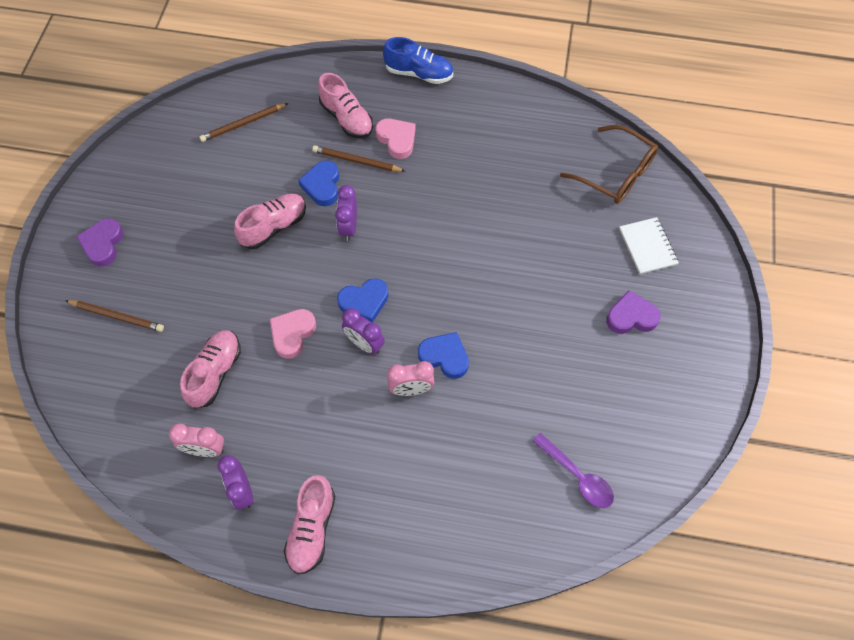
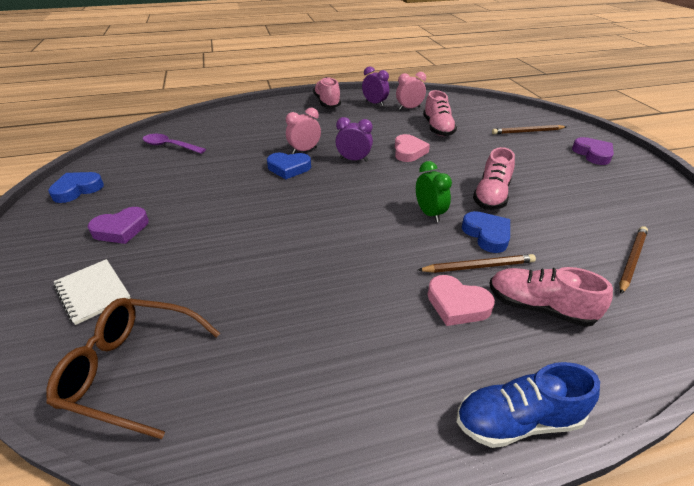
camera: 155 degrees right, 25 degrees down
(348, 227) = (429, 213): purple clock -> green clock
(364, 302) = (372, 177): blue heart -> blue heart (77, 190)

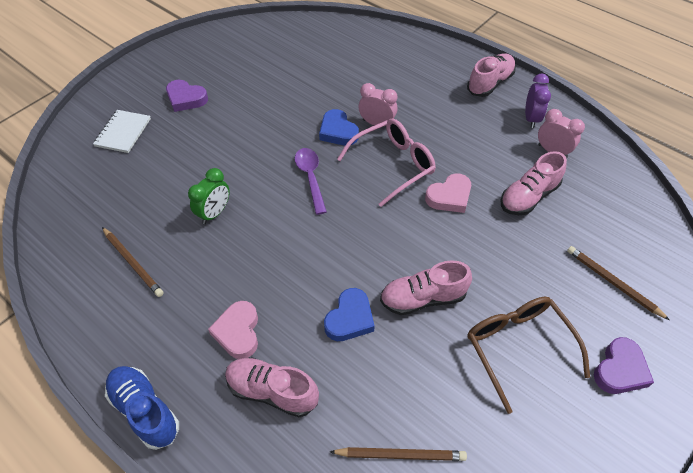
camera: 55 degrees right, 15 degrees up
(77, 190) = (209, 45): blue heart -> none
(131, 369) = (79, 194): brown glasses -> brown glasses (517, 347)
(170, 146) = (304, 43): purple spoon -> purple spoon (310, 178)
(353, 160) = (393, 165): purple clock -> pink glasses
(429, 213) = (349, 262): green clock -> green clock (214, 213)
(478, 266) = (297, 329): brown pencil -> brown pencil (133, 263)
(539, 307) = (272, 391): pink shoe -> pink shoe turned 60 degrees counterclockwise

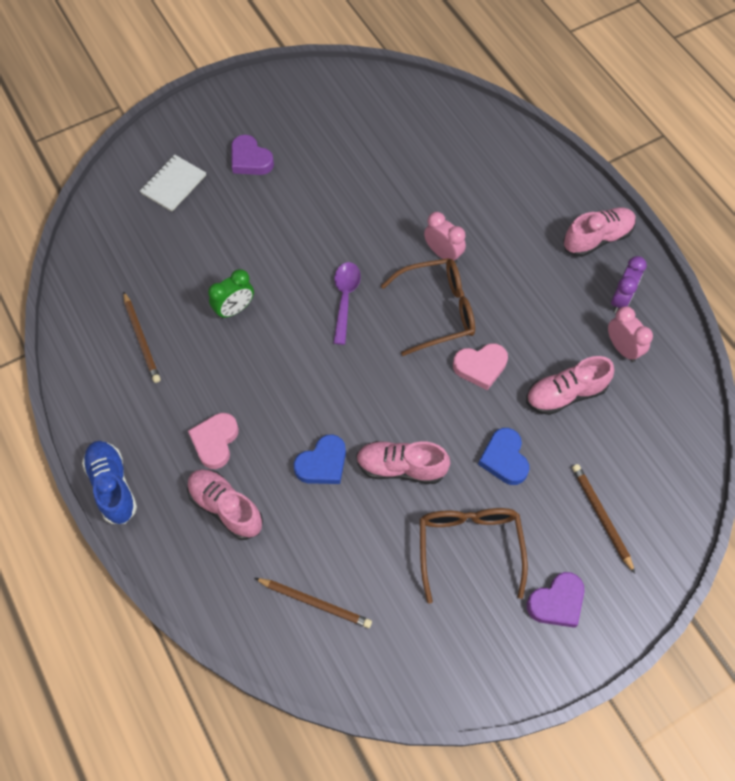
camera: 20 degrees right, 10 degrees up
(338, 131) = (396, 251): blue heart -> blue heart (504, 459)
(393, 165) = (438, 310): pink glasses -> brown glasses

